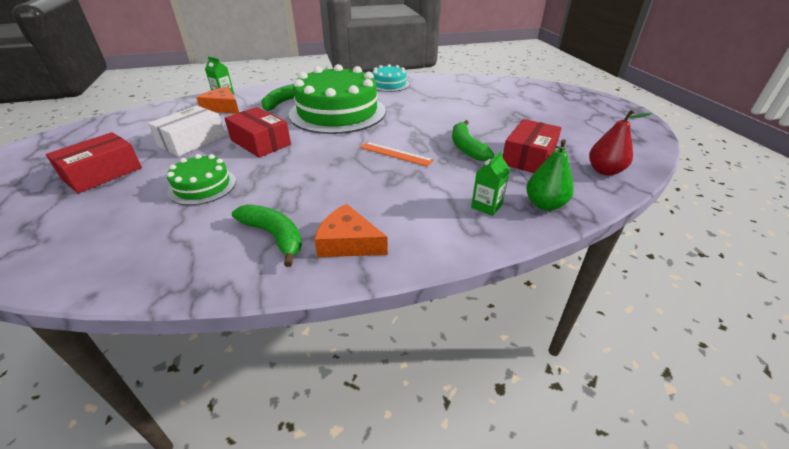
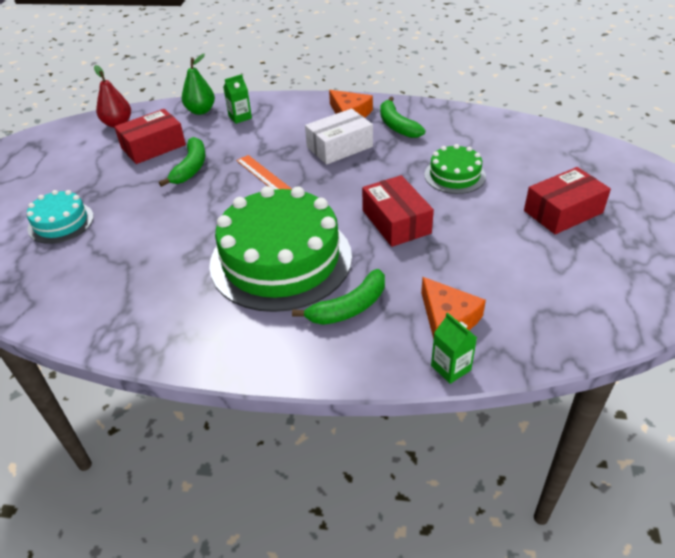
camera: 155 degrees left, 5 degrees up
(192, 141) = (479, 243): white box -> white box (339, 147)
(389, 84) = (149, 322): turquoise cake -> turquoise cake (61, 222)

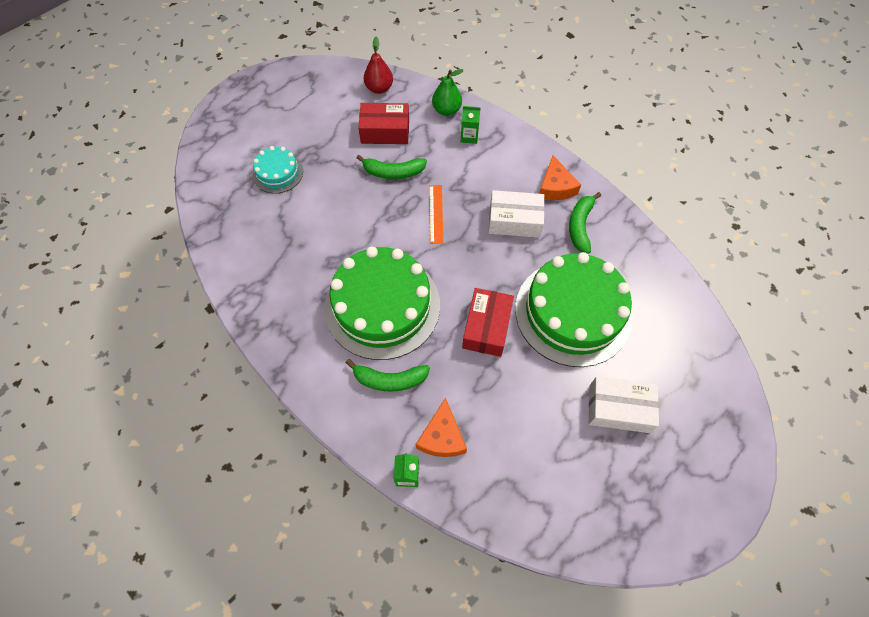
camera: 35 degrees right, 20 degrees up
(190, 168) = (393, 172): green banana -> green banana turned 45 degrees clockwise
(454, 175) = (573, 312): green cake -> green cake, size x2.05
(563, 212) = (618, 408): red box -> white box

